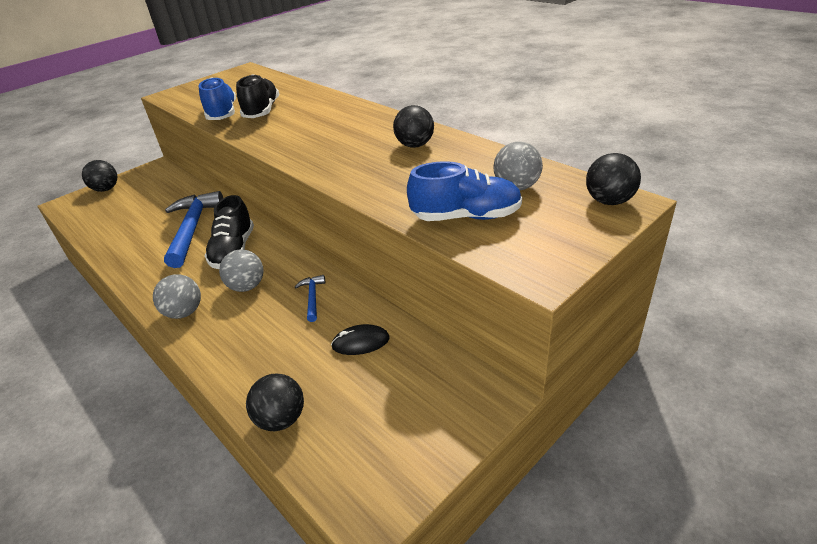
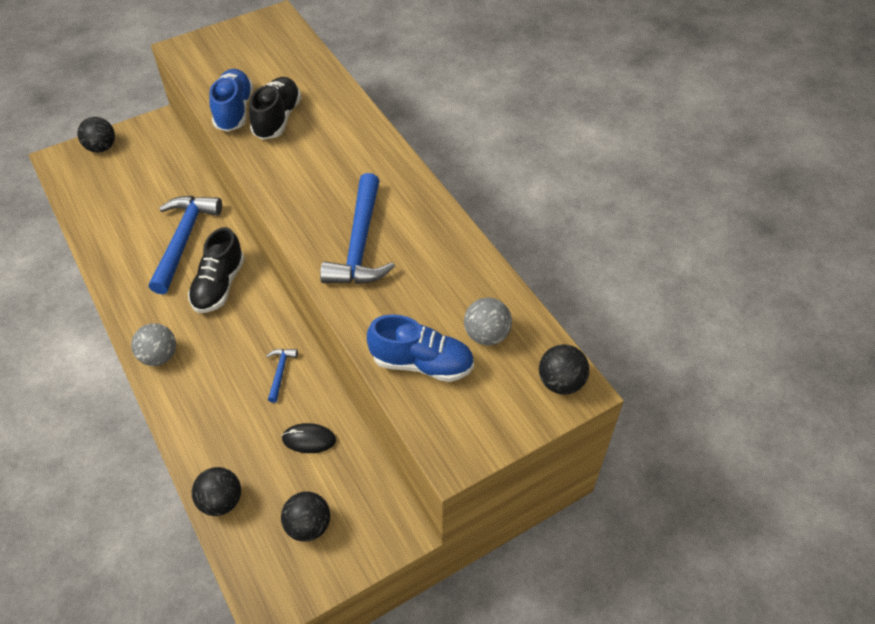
camera: 10 degrees right, 15 degrees up
(247, 286) = (222, 339): grey ball -> none
(365, 159) = (360, 244): none -> blue hammer
(415, 145) = (417, 235): black ball -> black ball (308, 526)

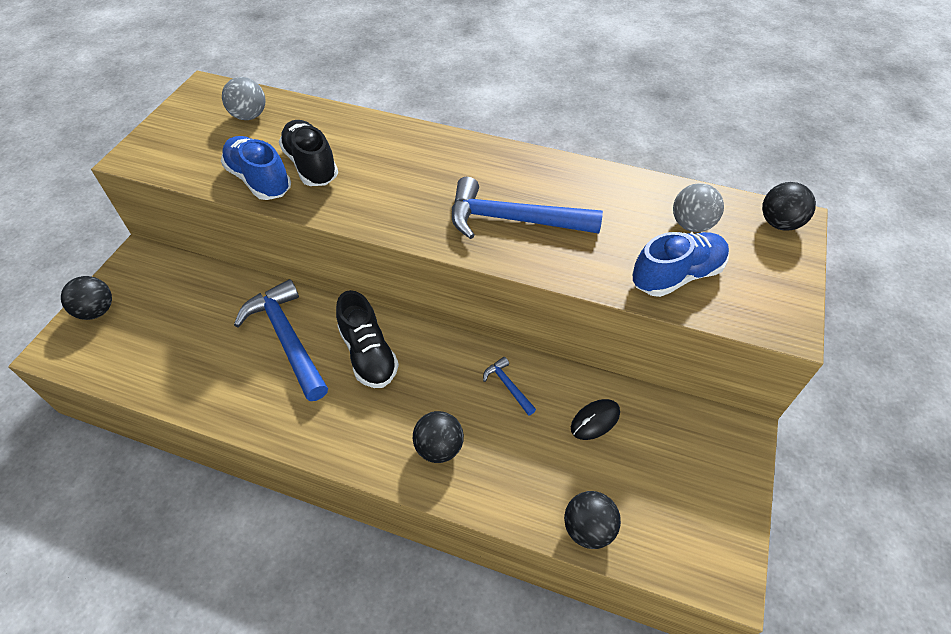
camera: 40 degrees left, 0 degrees up
(159, 356) = (384, 452): grey ball -> grey ball (249, 116)
(308, 526) = (677, 487): black ball -> black ball (439, 447)
(360, 244) = (513, 220): blue hammer -> blue hammer turned 135 degrees clockwise

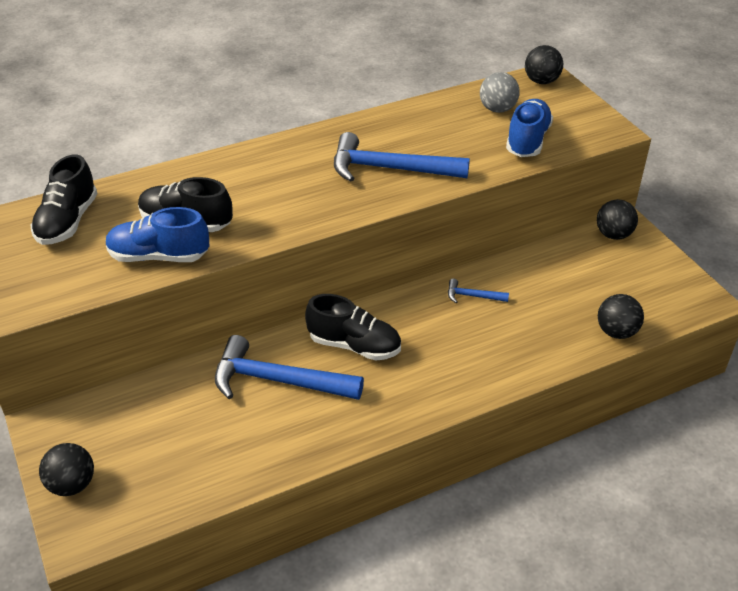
camera: 45 degrees left, 10 degrees down
(249, 116) = (68, 222): grey ball -> black shoe
(439, 447) = (480, 359): black ball -> black ball (613, 235)
(513, 220) = (389, 169): blue hammer -> blue hammer turned 45 degrees clockwise
(595, 420) = (547, 277): black mouse -> none

